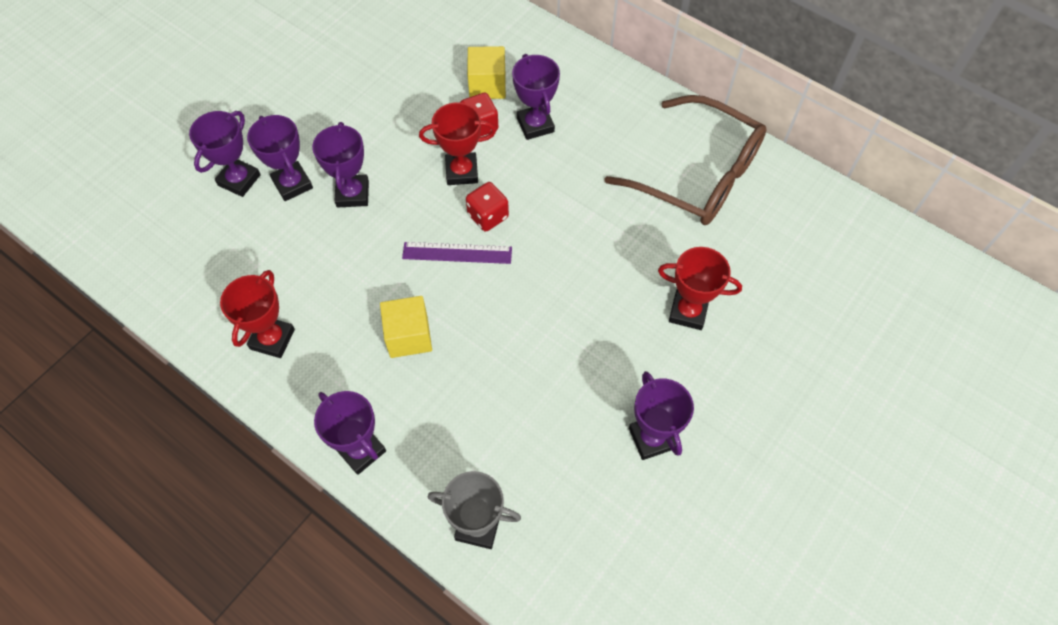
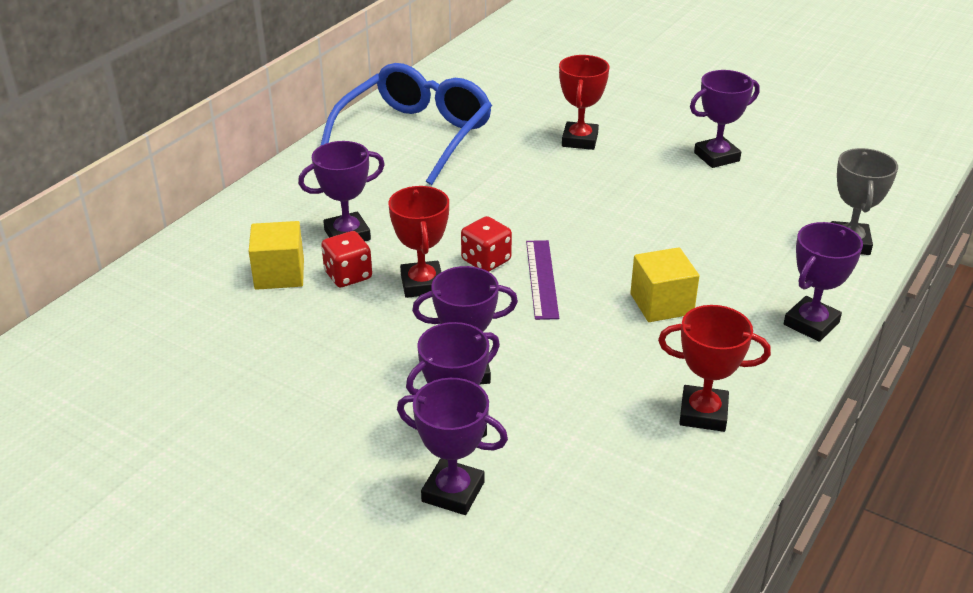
camera: 95 degrees left, 25 degrees down
(698, 175) = (415, 135): brown glasses -> blue glasses

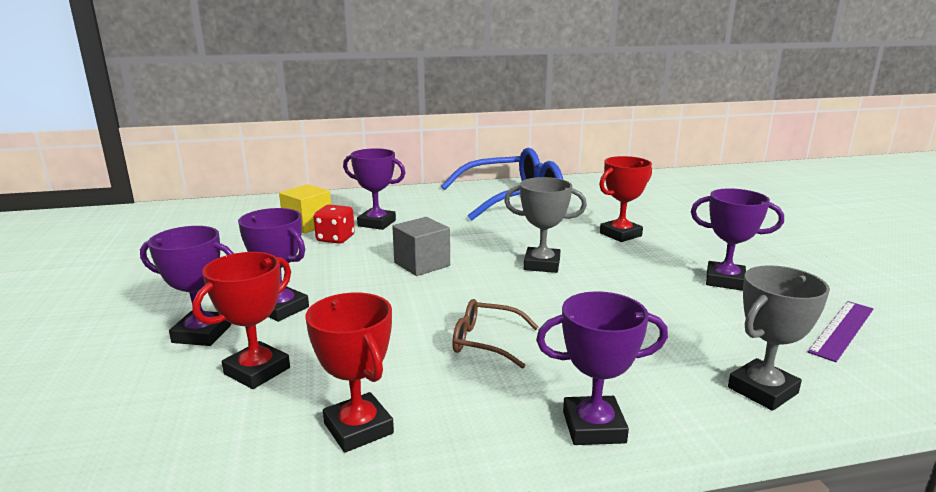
camera: 45 degrees right, 15 degrees down
(422, 284) = (361, 258): red trophy -> red trophy (257, 371)
(453, 492) = (124, 362): purple trophy -> none
(486, 260) = (422, 264): red dice -> grey cube
(542, 279) = (434, 288): purple ruler -> purple ruler (842, 330)
(577, 208) = (542, 264): none -> grey trophy
(661, 304) = (485, 342): yellow cube -> brown glasses

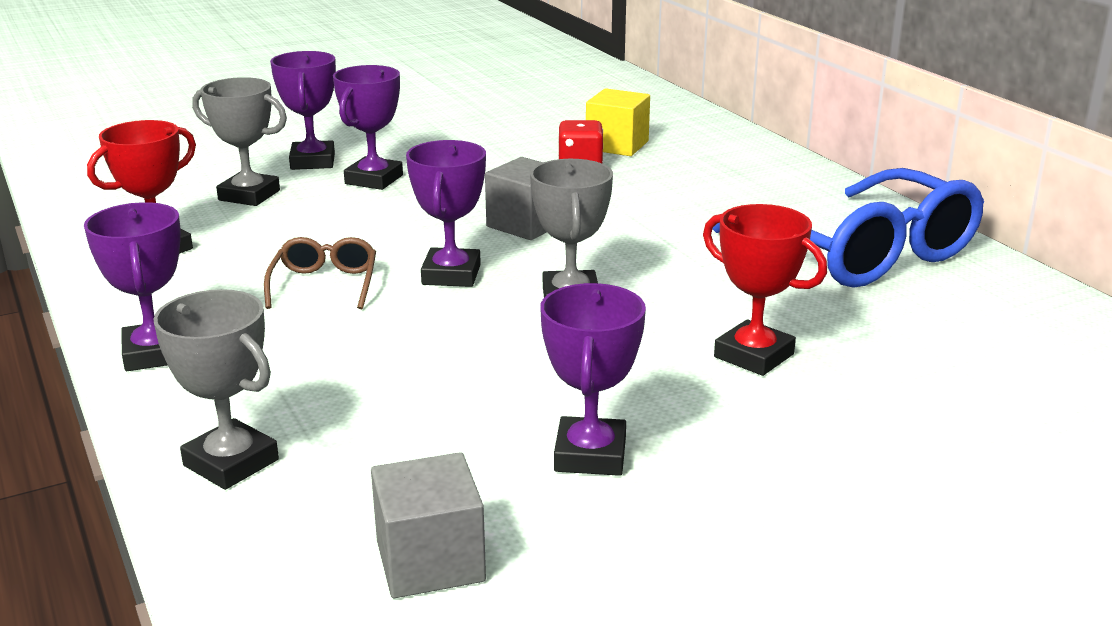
camera: 75 degrees right, 5 degrees up
(257, 371) = (249, 195): red trophy -> grey trophy
(377, 223) = (654, 179): purple trophy -> purple trophy (451, 275)
(842, 330) = (430, 561): purple ruler -> grey cube

